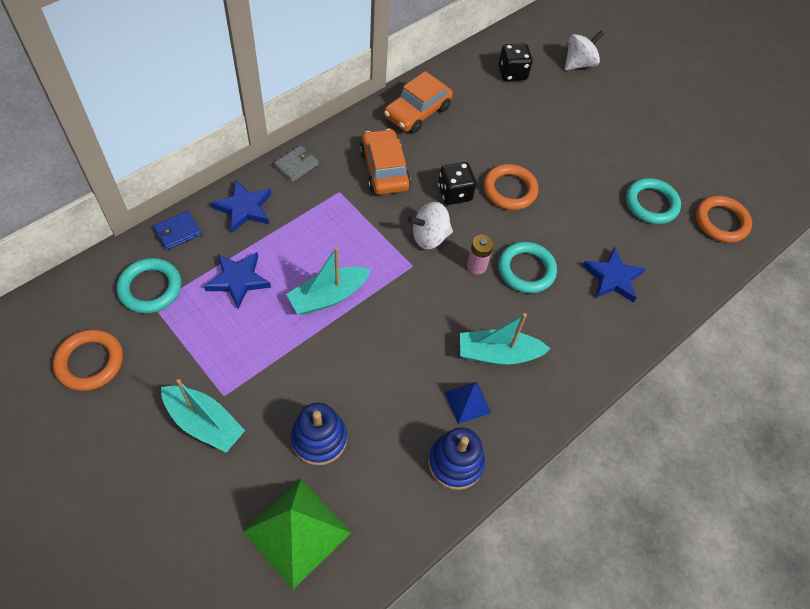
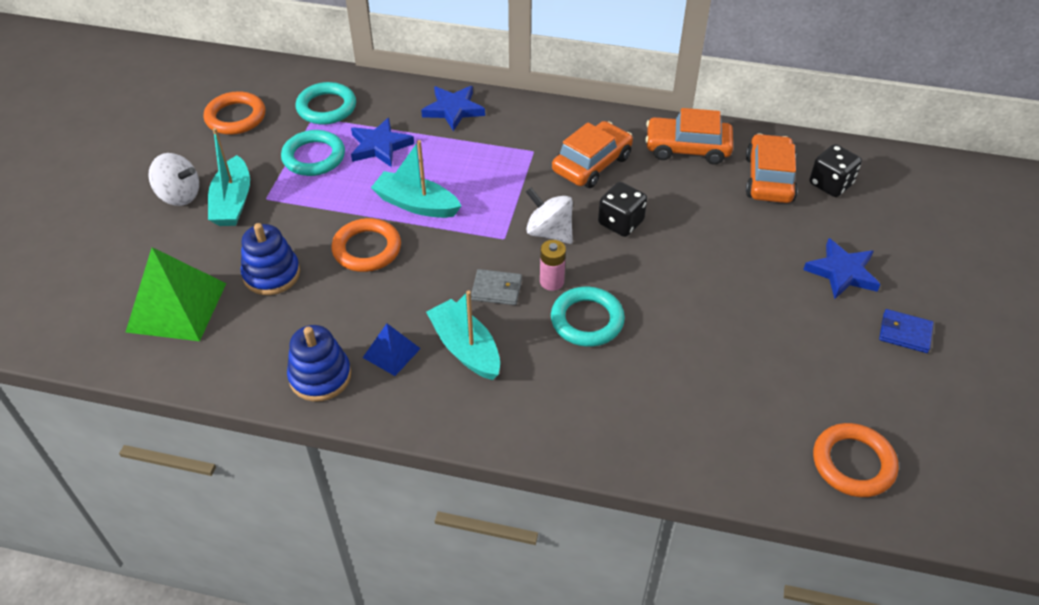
camera: 60 degrees right, 10 degrees down
(178, 232) = (392, 90): blue wallet -> blue wallet (905, 333)
(296, 165) = (532, 112): grey wallet -> grey wallet (496, 289)
(482, 95) = (769, 178): none -> orange car
(509, 190) = (673, 259): orange ring -> orange ring (367, 249)
(579, 64) = (920, 226): white spinning top -> white spinning top (179, 195)
(613, 277) = (654, 396): blue star -> blue star (842, 272)
(651, 204) = (797, 383): turquoise ring -> turquoise ring (314, 157)

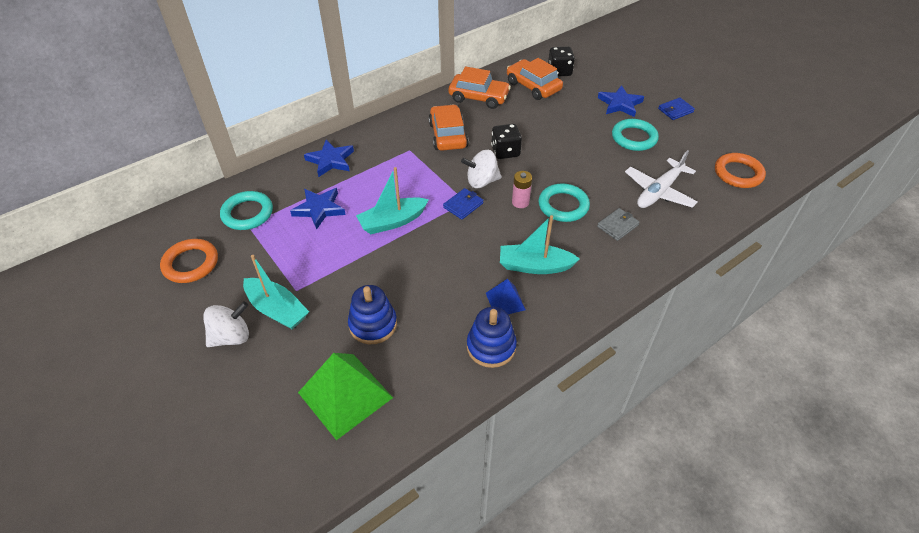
camera: 50 degrees left, 0 degrees up
(314, 157) = (287, 245): turquoise ring -> turquoise ring (634, 138)
(367, 249) = (404, 265): orange ring -> none
(496, 240) = (463, 205): none -> blue wallet
(496, 289) = (502, 227): grey wallet -> grey wallet (617, 226)
(687, 148) = (479, 97): orange car -> orange car turned 120 degrees counterclockwise
(715, 396) = (659, 191): none -> white plane

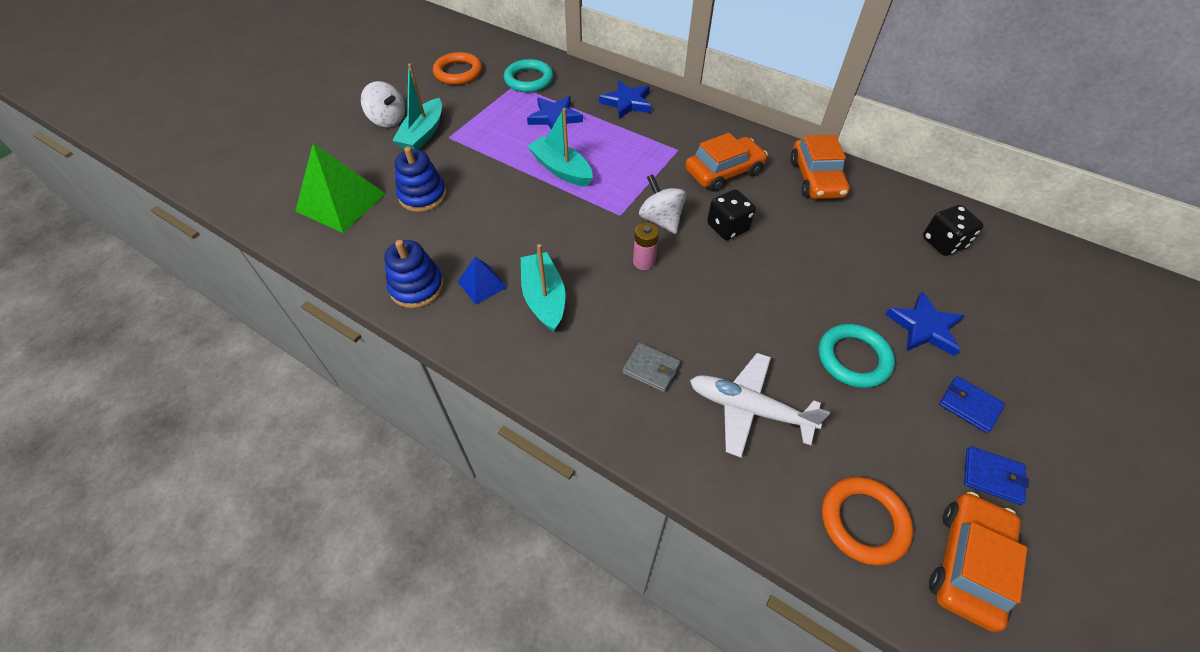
camera: 70 degrees right, 5 degrees up
(463, 205) = (612, 214): blue wallet -> blue wallet (992, 476)
(533, 86) = (883, 223): orange car -> orange car (968, 563)
(563, 205) = (659, 304): turquoise ring -> none

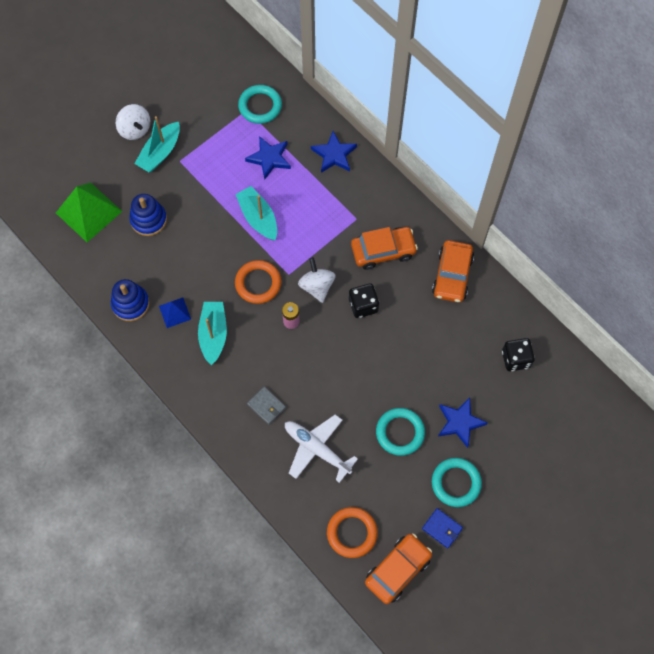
camera: 15 degrees right, 15 degrees up
(458, 72) = (202, 82): orange ring -> orange ring (258, 283)
(969, 405) = (456, 483): blue wallet -> turquoise ring

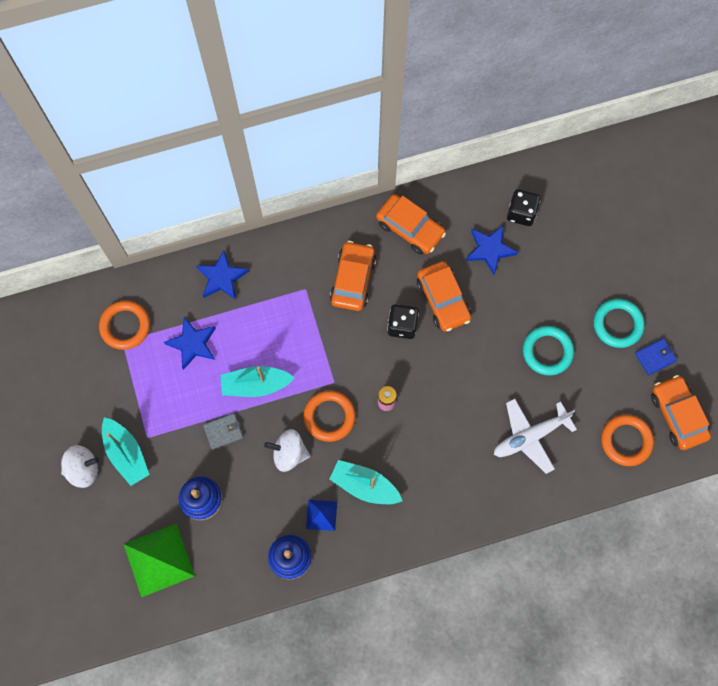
camera: 65 degrees left, 5 degrees up
(260, 106) = (125, 326): turquoise ring -> orange ring
(266, 406) = (465, 465): grey wallet -> grey wallet (223, 431)
(317, 286) = (360, 360): white spinning top -> white spinning top (289, 453)
(402, 328) = (443, 300): none -> orange car
(460, 422) = (561, 292): blue star -> blue star (490, 249)

